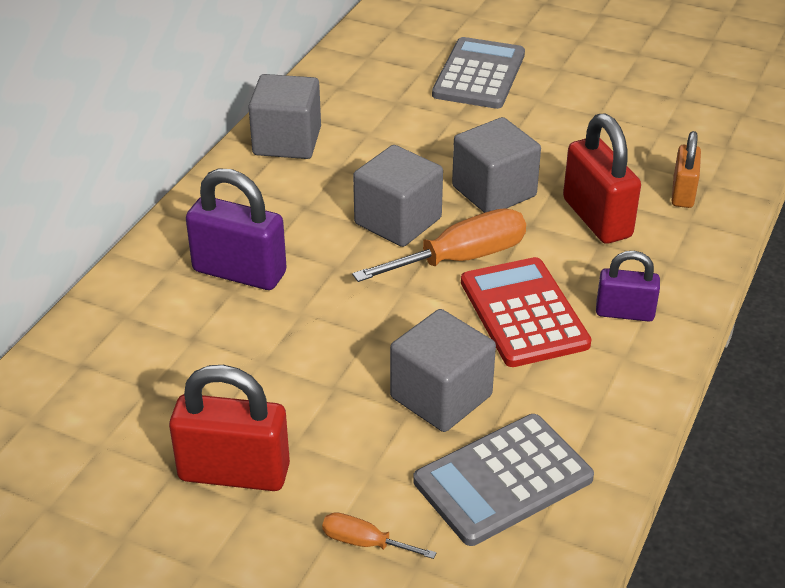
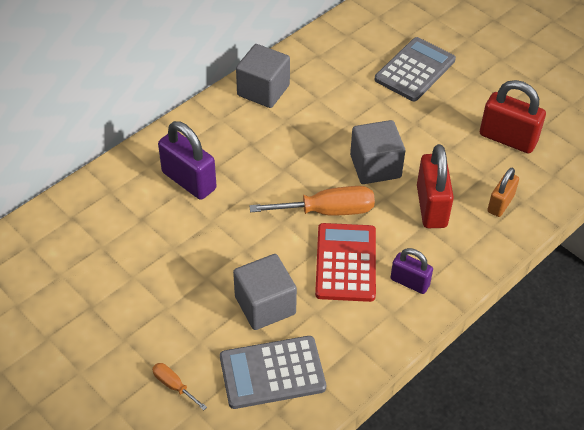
camera: 20 degrees right, 10 degrees up
(234, 473) = (123, 317): red padlock -> red padlock (507, 138)
(398, 221) = (302, 171): grey cube -> none

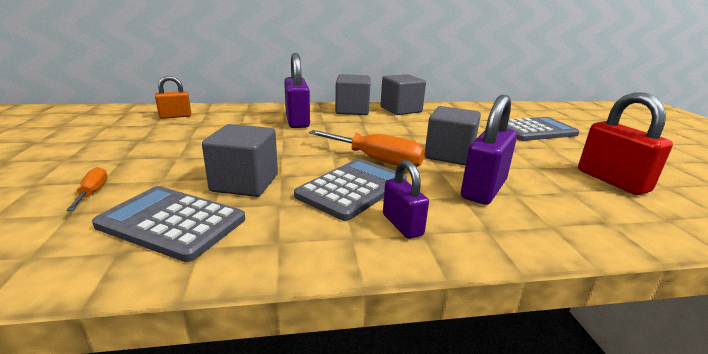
camera: 35 degrees right, 25 degrees down
(216, 121) = (352, 110): none -> grey cube
(346, 263) = (352, 189): red calculator -> grey calculator
(431, 206) = (483, 189): red padlock -> purple padlock
(500, 204) = (574, 214): orange padlock -> orange padlock (175, 116)

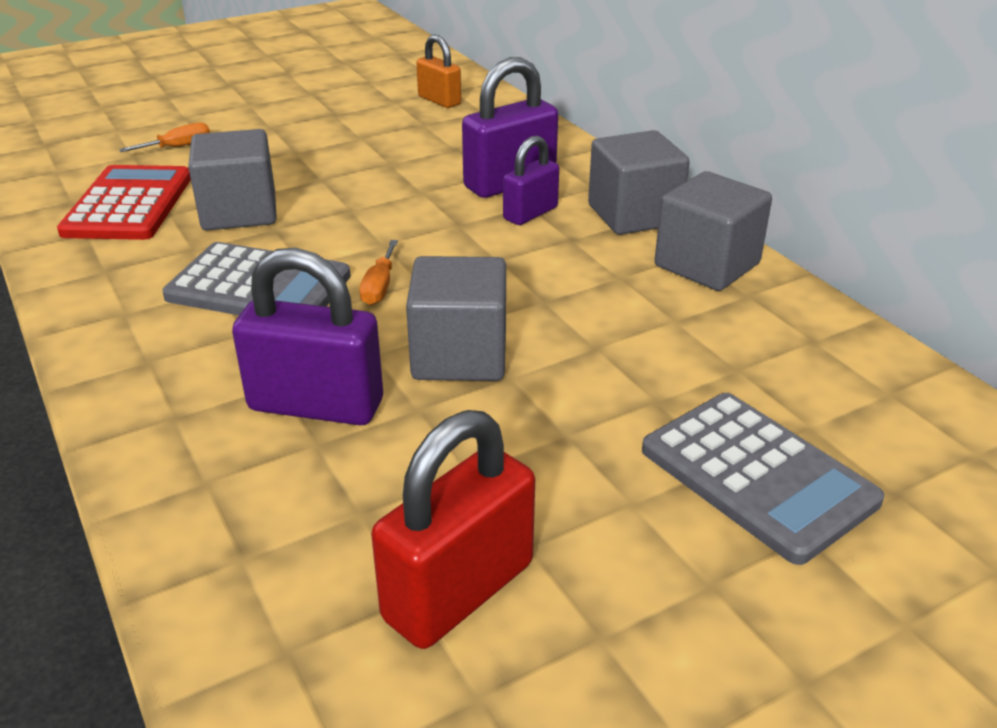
camera: 70 degrees right, 10 degrees up
(172, 222) = (129, 204): grey calculator -> red calculator
(376, 160) = (379, 287): orange screwdriver -> orange screwdriver, size x0.50
(402, 225) = (166, 342): purple padlock -> purple padlock (530, 213)

